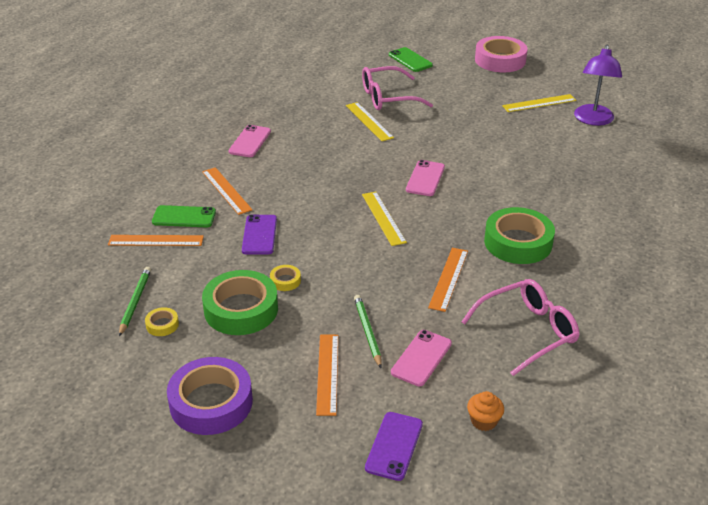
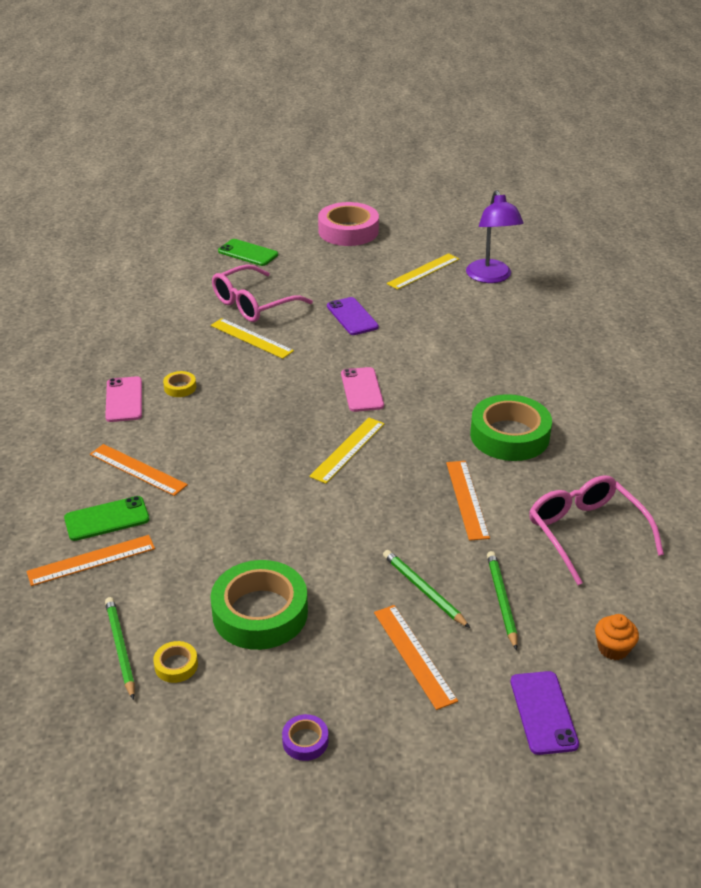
camera: 25 degrees left, 0 degrees up
(211, 402) = (305, 741): purple tape -> purple tape, size x0.43
(259, 235) = (218, 513): purple phone -> purple phone (352, 317)
(285, 281) = (288, 560): yellow tape -> yellow tape (180, 387)
(383, 218) = (348, 450): yellow ruler -> yellow ruler turned 75 degrees clockwise
(421, 358) = (502, 600): pink phone -> green pencil
(526, 332) = (587, 534): pink glasses -> pink glasses turned 60 degrees counterclockwise

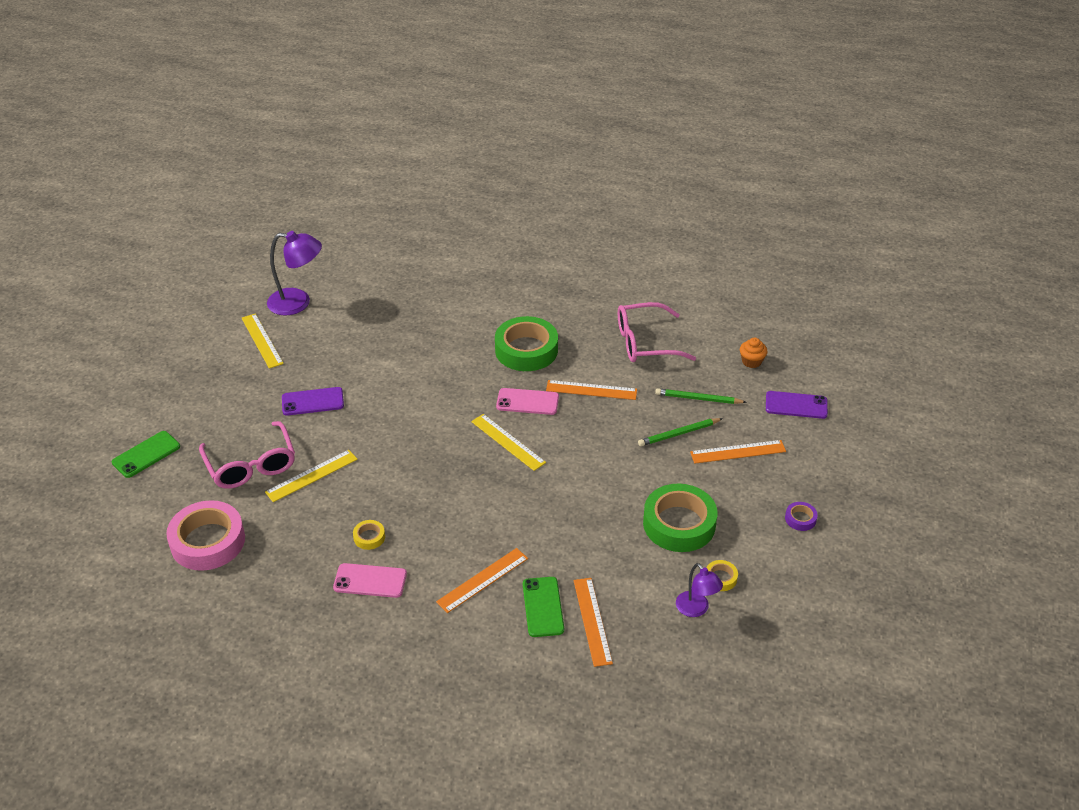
camera: 75 degrees left, 5 degrees up
(120, 648) = (696, 609): green pencil -> purple lamp
(348, 231) = (152, 374): pink tape -> pink tape (208, 541)
(362, 390) = (430, 418): pink phone -> pink phone (527, 402)

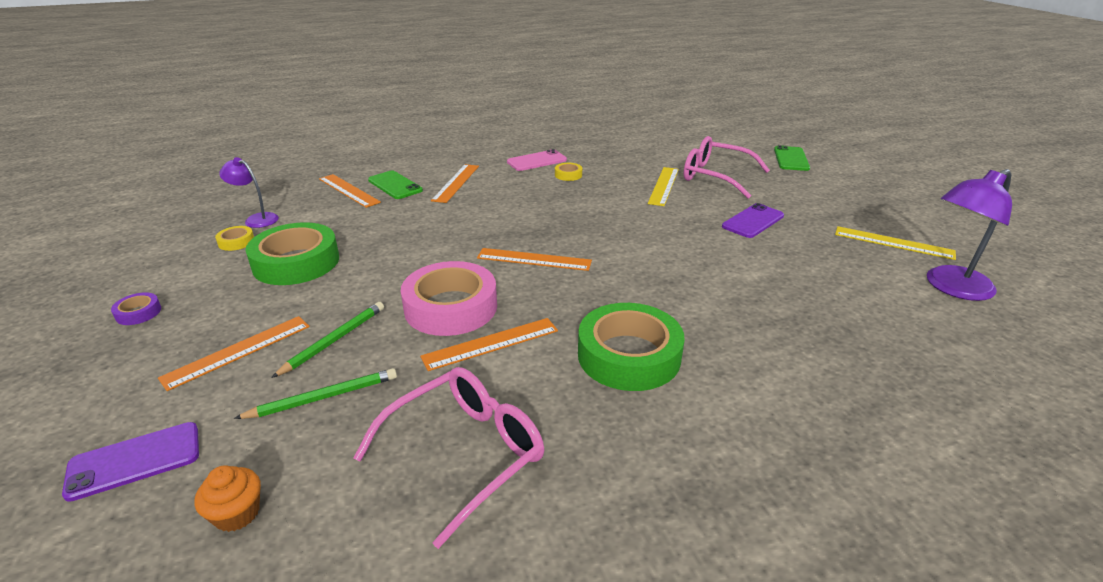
camera: 145 degrees right, 10 degrees down
(208, 541) = (667, 144): pink tape -> pink tape (451, 307)
(508, 442) = (534, 259): yellow ruler -> orange ruler
(527, 402) = (555, 299): pink phone -> none

